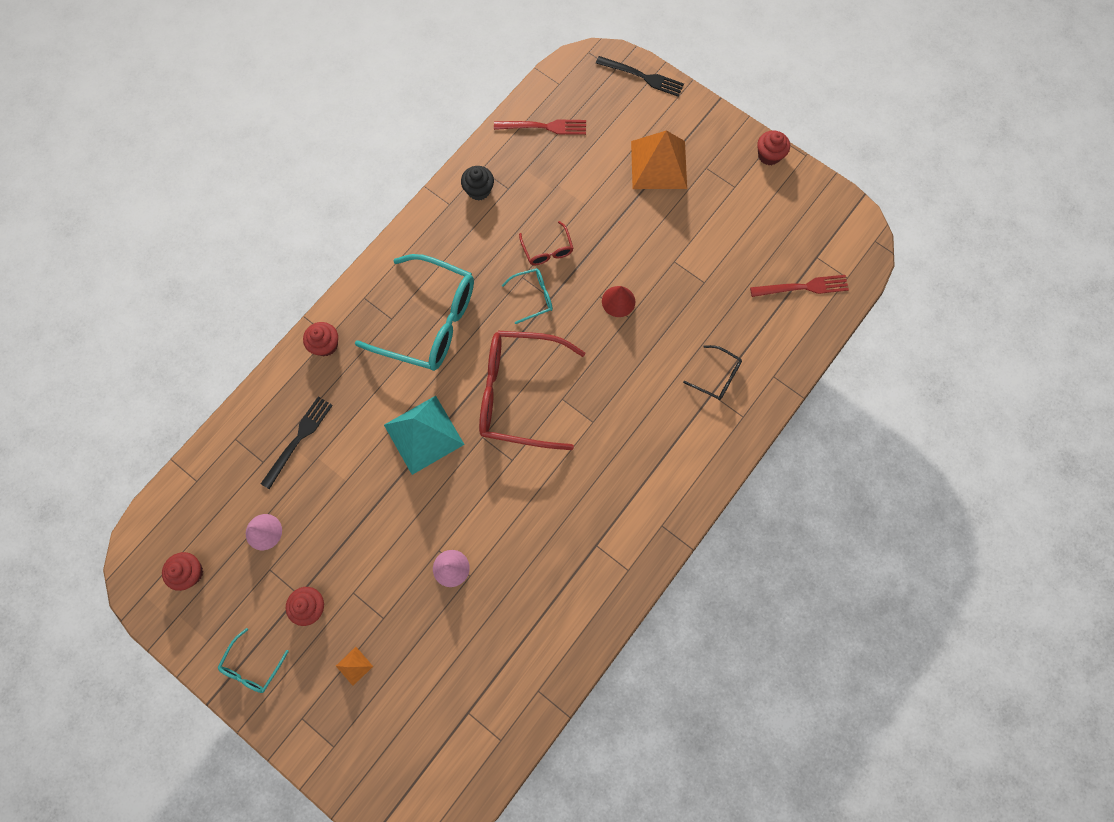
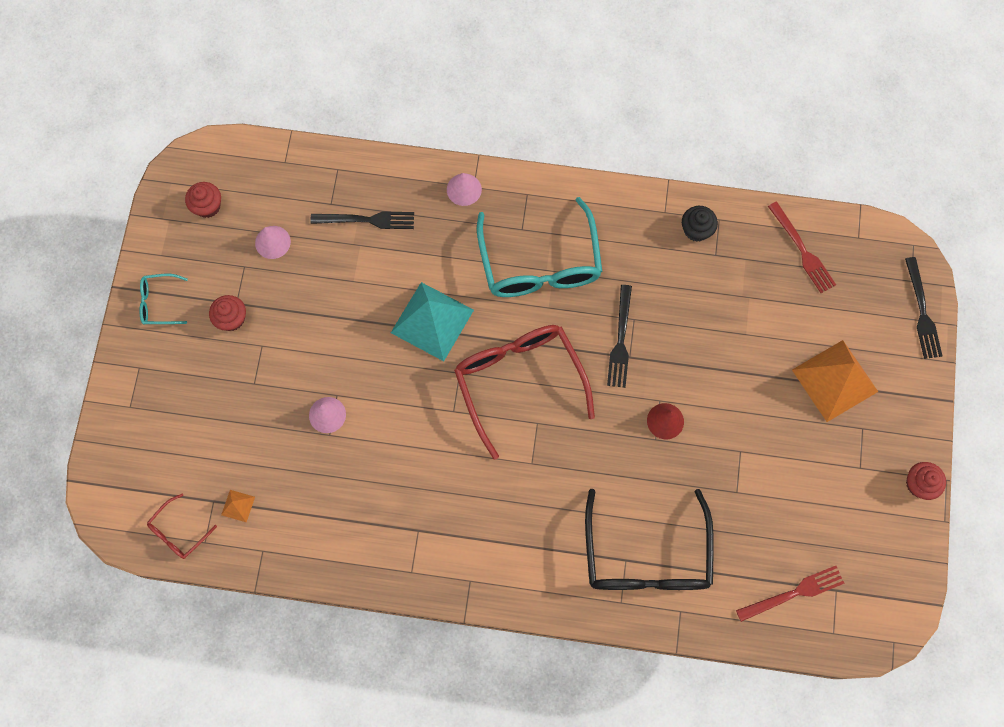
camera: 60 degrees right, 0 degrees up
(325, 345) = (464, 189): red cupcake -> pink cone
(354, 666) = (202, 384): orange pyramid -> orange pyramid (238, 506)
(533, 297) = (620, 340): turquoise glasses -> black fork
(547, 250) = (676, 326): red glasses -> red glasses (178, 532)
(717, 377) = (646, 556): black glasses -> black glasses, size x2.23
(803, 287) = (794, 593): red fork -> red fork turned 75 degrees counterclockwise

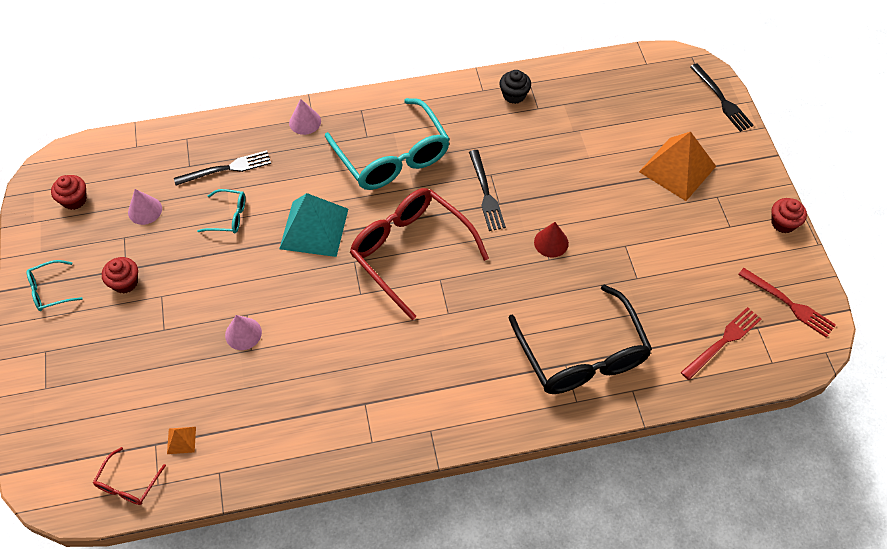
camera: 20 degrees left, 15 degrees down
(352, 278) = (228, 216): none -> turquoise glasses
(802, 250) = (606, 85): red fork -> red fork (789, 304)

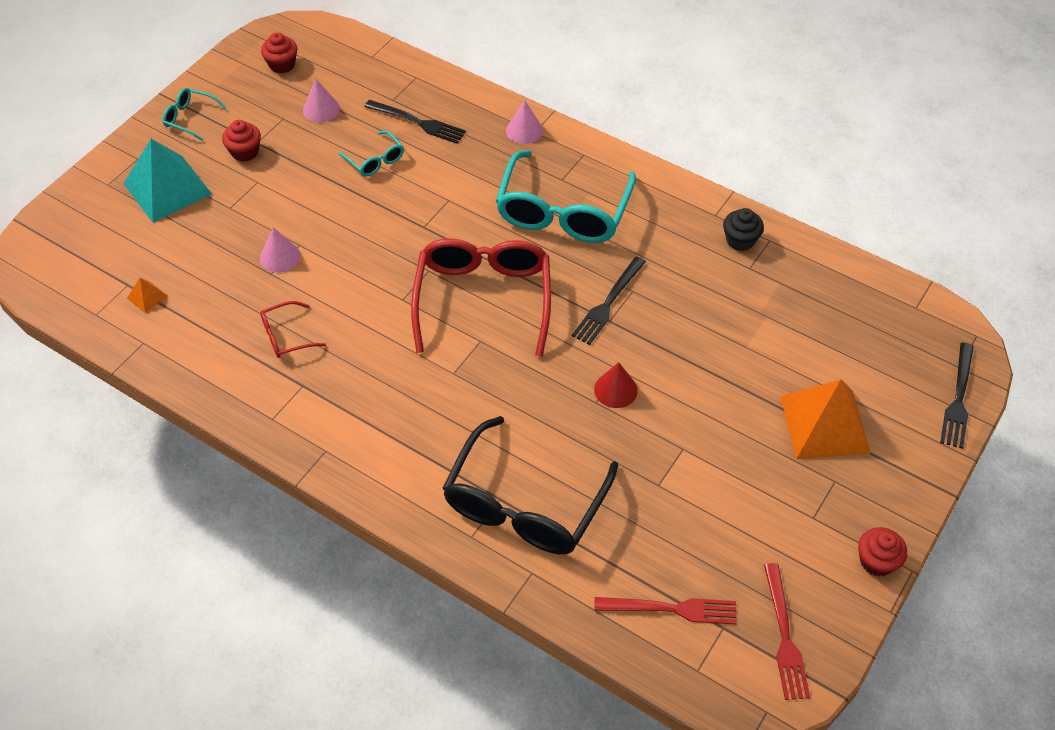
camera: 45 degrees right, 5 degrees down
(128, 484) = (78, 296): red glasses -> red glasses (286, 336)
(314, 228) = (429, 220): turquoise pyramid -> turquoise pyramid (167, 188)

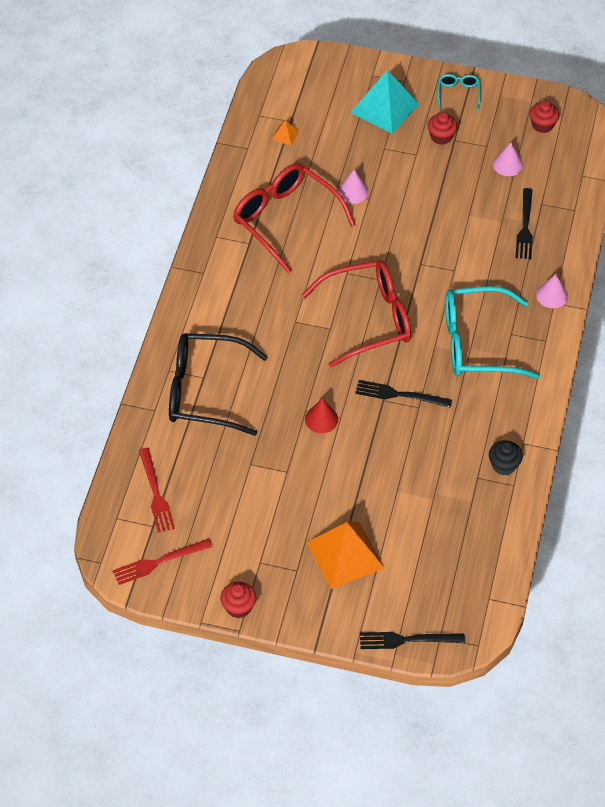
camera: 70 degrees right, 0 degrees up
(286, 336) = (285, 220): red glasses -> red glasses, size x2.23
(375, 160) = (472, 214): turquoise glasses -> none

